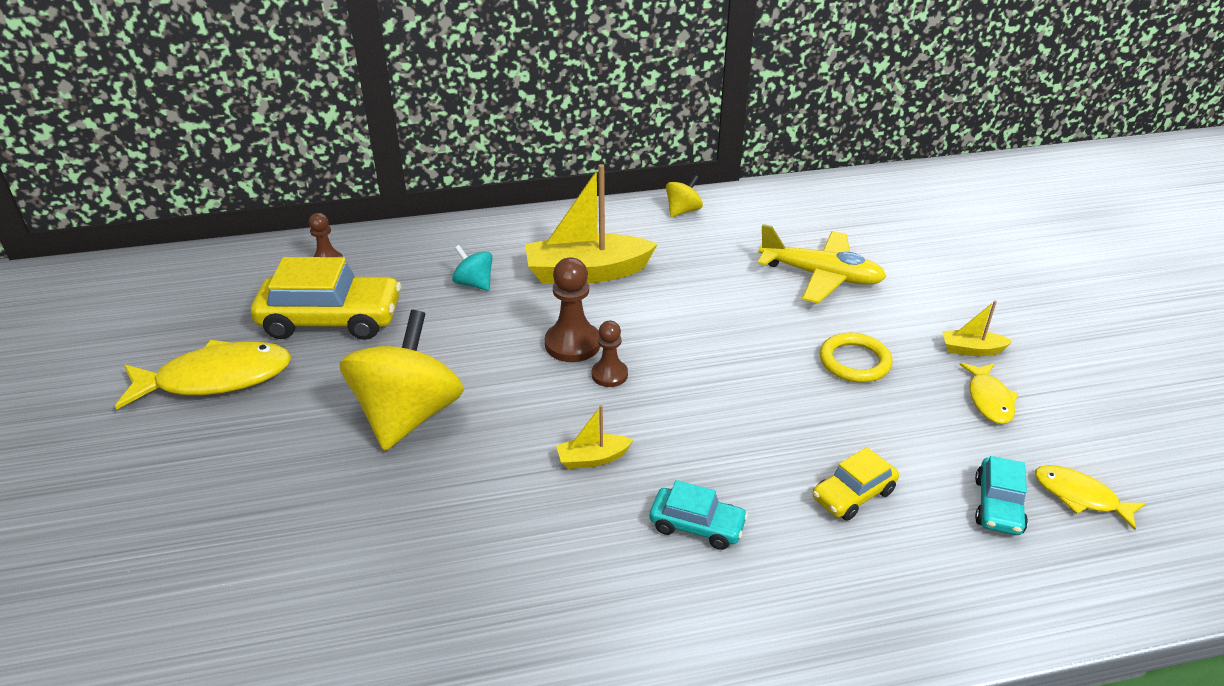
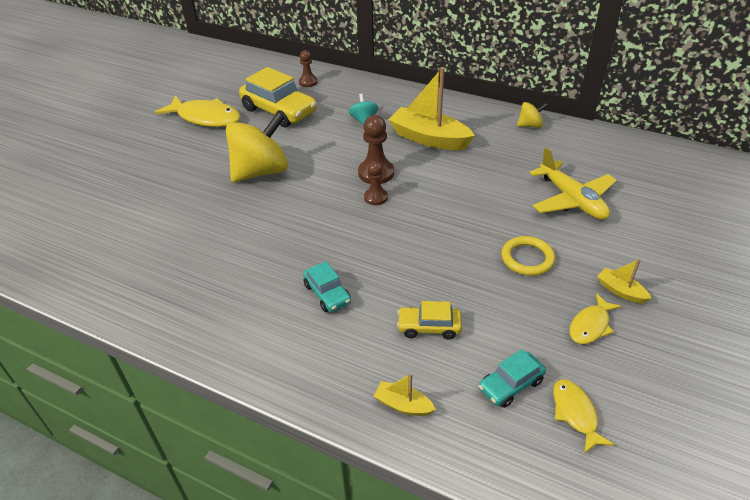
camera: 40 degrees right, 5 degrees up
(592, 459) = (317, 234): yellow boat -> yellow boat (403, 405)

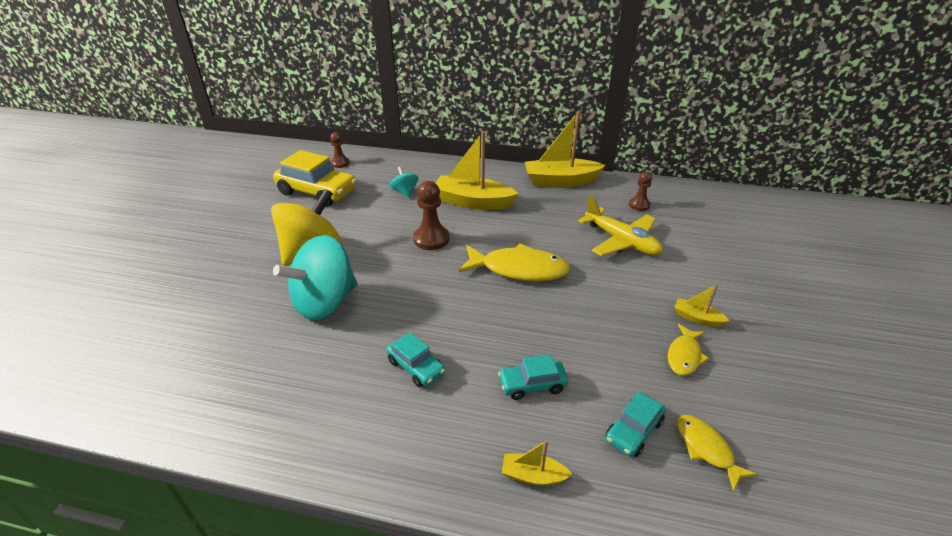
camera: 15 degrees left, 5 degrees down
(205, 118) = (240, 206): yellow fish -> yellow fish (519, 269)
(261, 222) = (325, 302): none -> turquoise spinning top
(376, 197) = (438, 262): brown pawn -> brown pawn (639, 205)
(429, 327) = (532, 384): yellow car -> turquoise car
(527, 258) = (602, 300): yellow ring -> none
(530, 125) = (560, 181): yellow spinning top -> yellow boat

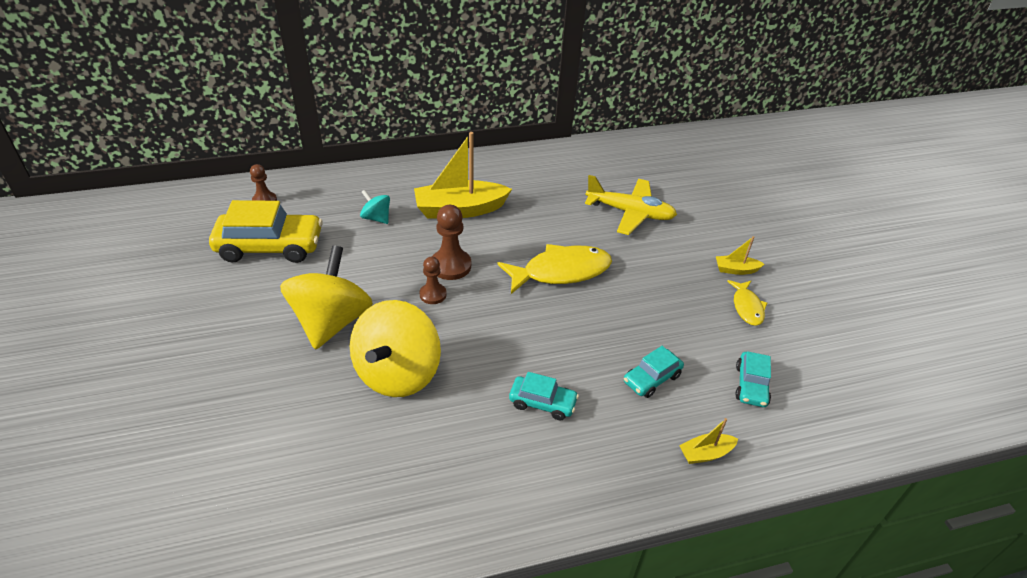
camera: 30 degrees left, 5 degrees up
(325, 302) = (398, 373): turquoise spinning top -> yellow spinning top
(560, 181) = (530, 161): yellow boat -> none
(639, 205) = (620, 169): brown pawn -> brown pawn (433, 294)
(706, 449) = (807, 378): yellow fish -> none

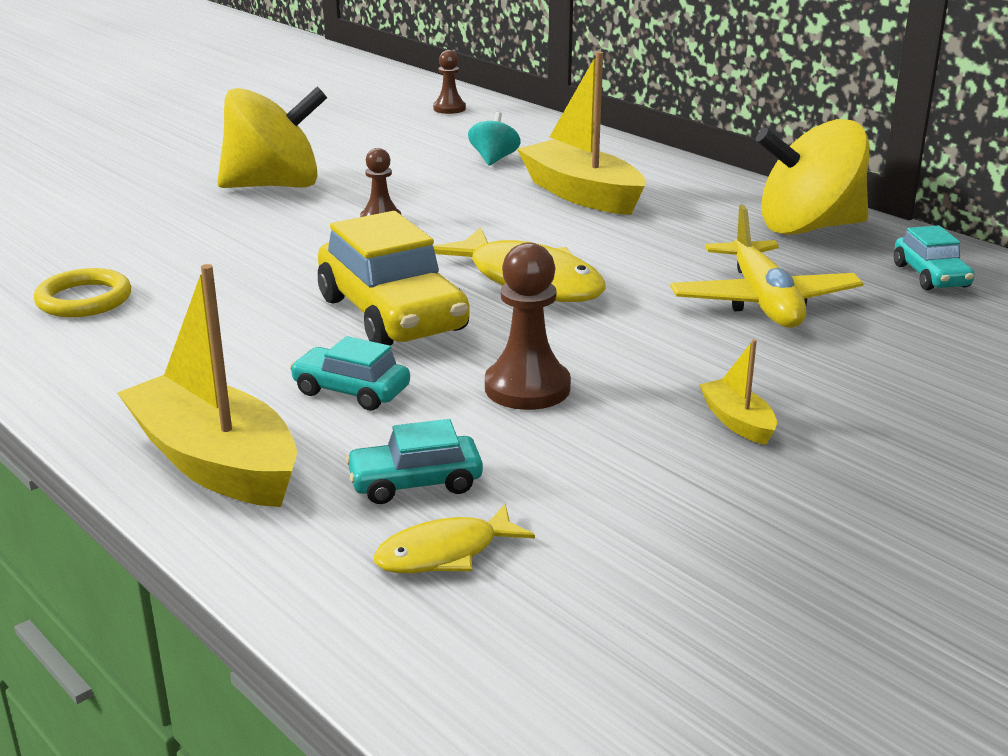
camera: 65 degrees right, 15 degrees down
(270, 247) = (371, 131): yellow car -> yellow car (392, 315)
(398, 373) = (218, 235): yellow spinning top -> yellow spinning top (808, 227)
(451, 266) = (451, 216): brown pawn -> brown pawn (527, 388)
(458, 467) = (84, 299): none -> yellow ring
(542, 403) = (232, 324): turquoise car -> turquoise car (930, 276)
(705, 453) = (215, 462): yellow boat -> yellow boat, size x2.16
(747, 307) = (635, 449): yellow fish -> yellow fish (445, 553)

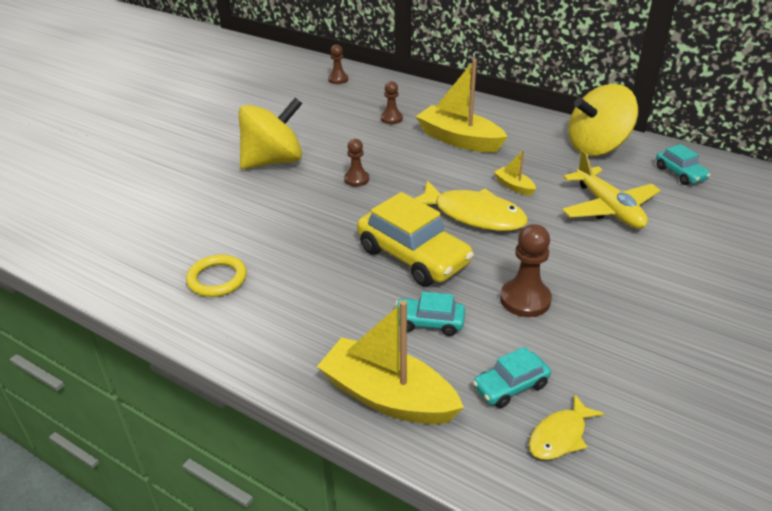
camera: 15 degrees left, 10 degrees up
(494, 159) = (391, 119): turquoise spinning top -> brown pawn
(737, 422) = (649, 302): yellow boat -> yellow boat (514, 186)

